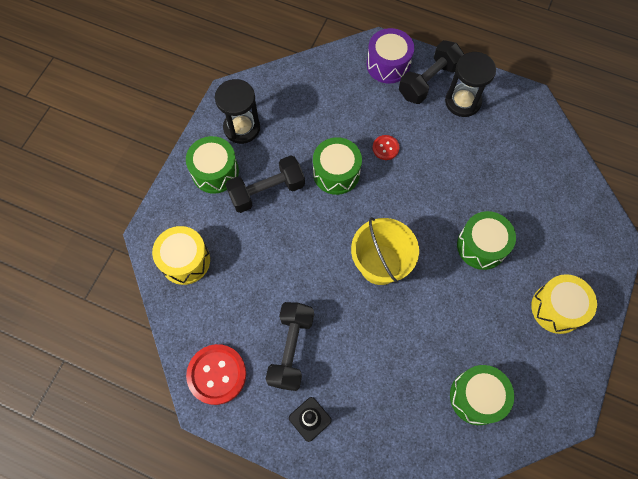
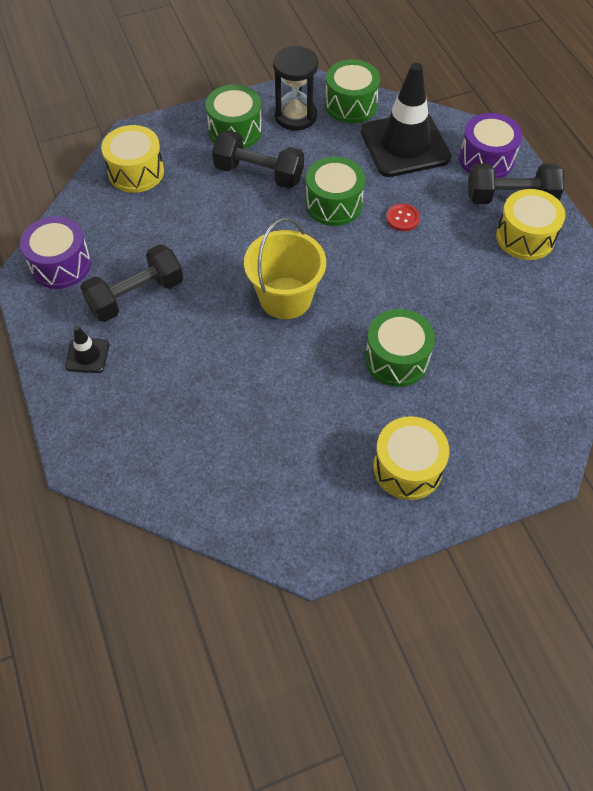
camera: 45 degrees right, 10 degrees down
(217, 374) = (61, 265): red button -> purple drum
(331, 93) = (405, 145): none -> black traffic cone
(462, 101) = (525, 237): black hourglass -> yellow drum
(476, 397) = (241, 466): green drum -> green drum (351, 105)

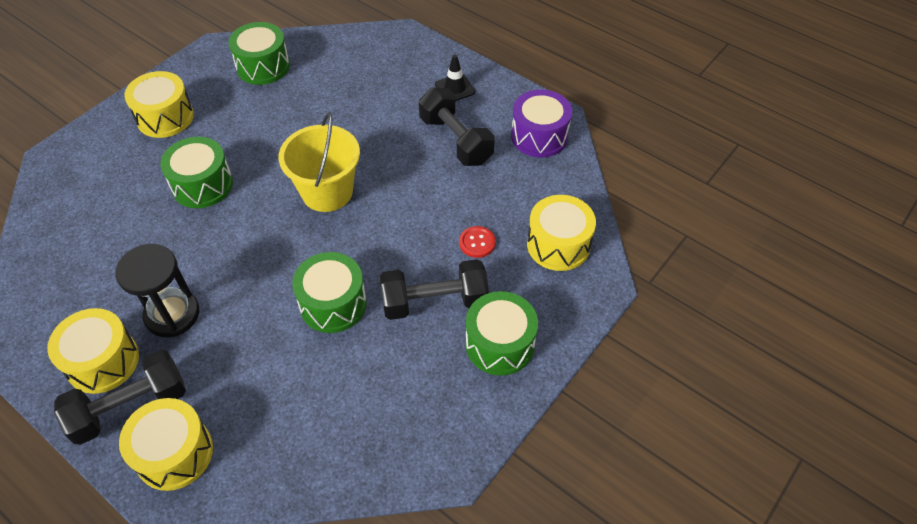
camera: 150 degrees right, 5 degrees down
(136, 296) = (456, 140): black dumbbell -> black dumbbell turned 60 degrees counterclockwise
(295, 116) = (445, 401): black hourglass -> black hourglass (172, 314)
(351, 105) = (387, 456): green drum -> green drum (263, 66)
(402, 218) = (250, 321): red button -> red button (477, 243)
(405, 145) = (288, 424): black traffic cone -> none
(486, 159) = (174, 453): purple drum -> yellow drum

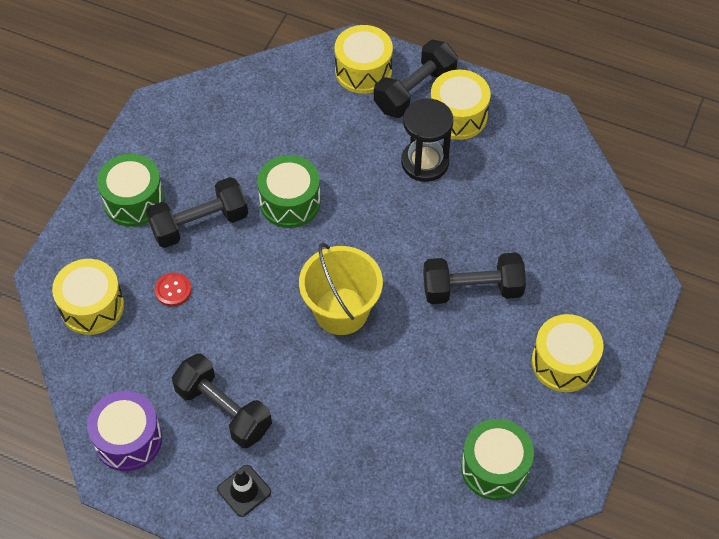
camera: 165 degrees right, 5 degrees up
(202, 185) = (472, 289): green drum -> black dumbbell

